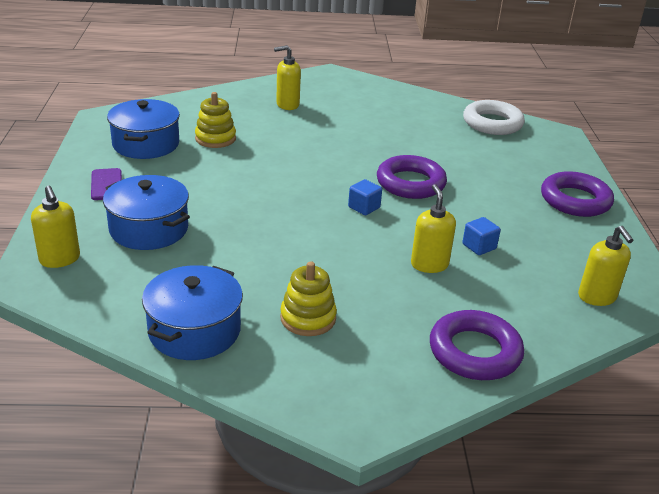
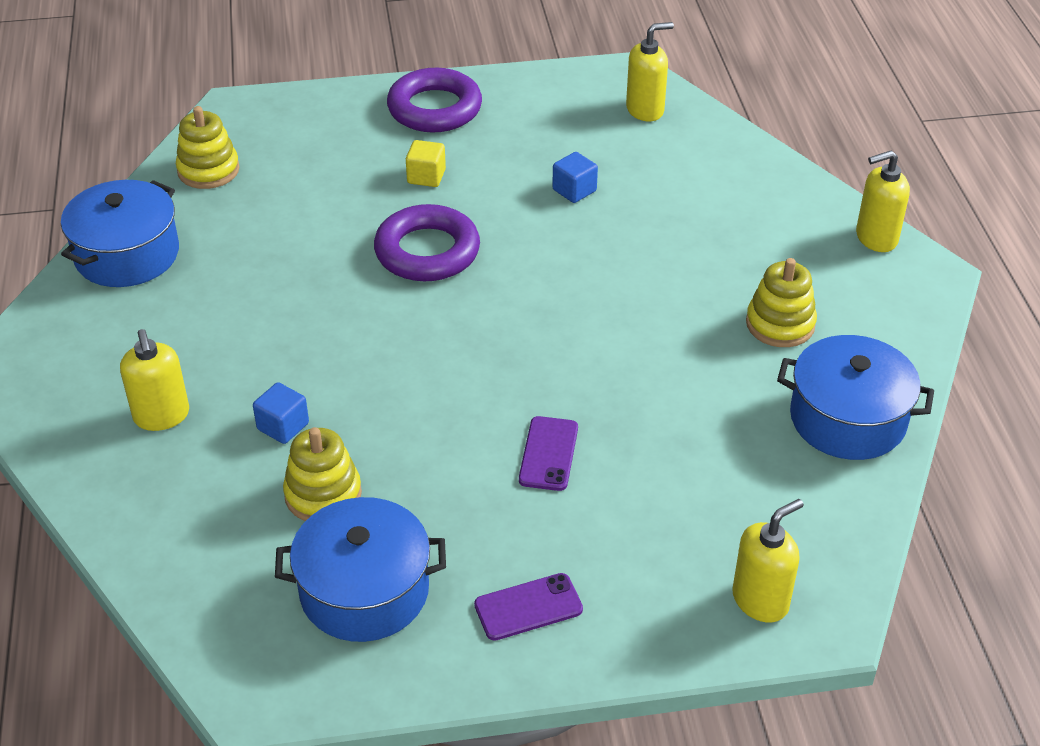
camera: 95 degrees left, 10 degrees up
(149, 229) = (644, 516): blue pot -> blue pot (127, 254)
(215, 204) = (548, 454): none -> purple phone
(364, 207) = (510, 294): blue cube -> blue cube (283, 426)
(429, 264) = (629, 230): yellow soap dispenser -> yellow soap dispenser (876, 238)
(474, 352) = (779, 197): purple ring -> none
(491, 190) = (426, 176): none -> yellow cube
(492, 123) = (208, 170): white ring -> yellow stacking toy

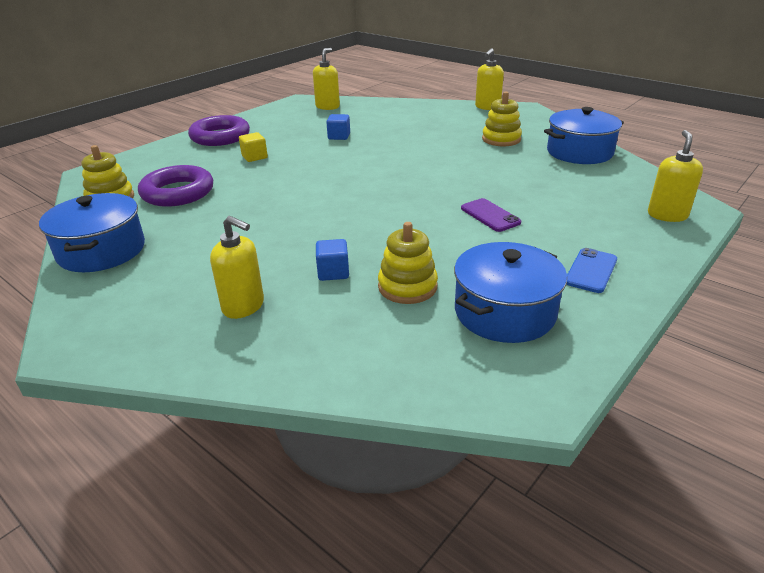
camera: 40 degrees left, 10 degrees down
(427, 251) = (300, 179): purple ring -> purple ring (178, 192)
(528, 607) = (591, 271): purple phone -> blue phone

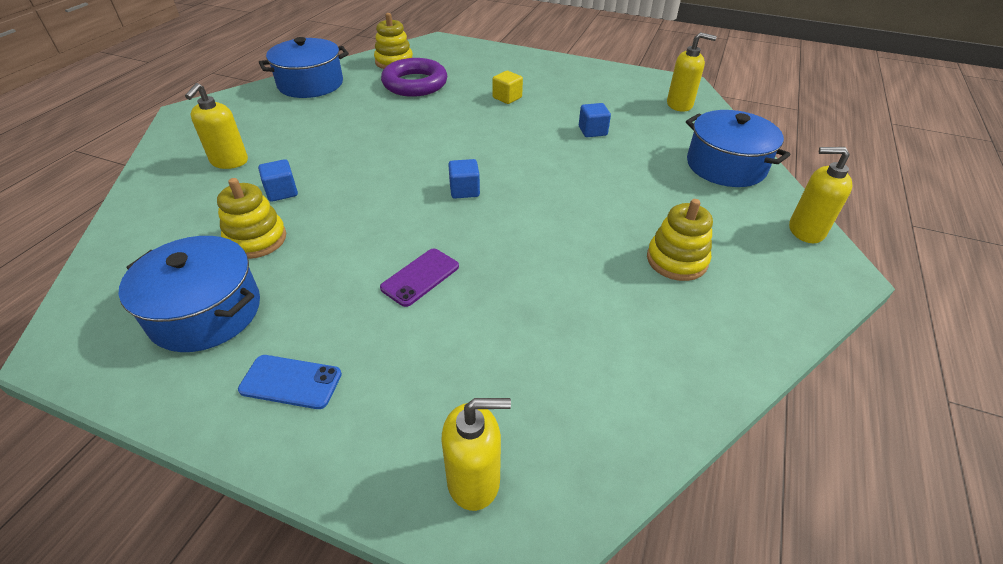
camera: 70 degrees right, 10 degrees up
(220, 137) = (545, 69): purple ring -> none
(388, 189) = (464, 190): none -> blue cube
(579, 152) = (682, 355): blue pot -> blue pot (726, 166)

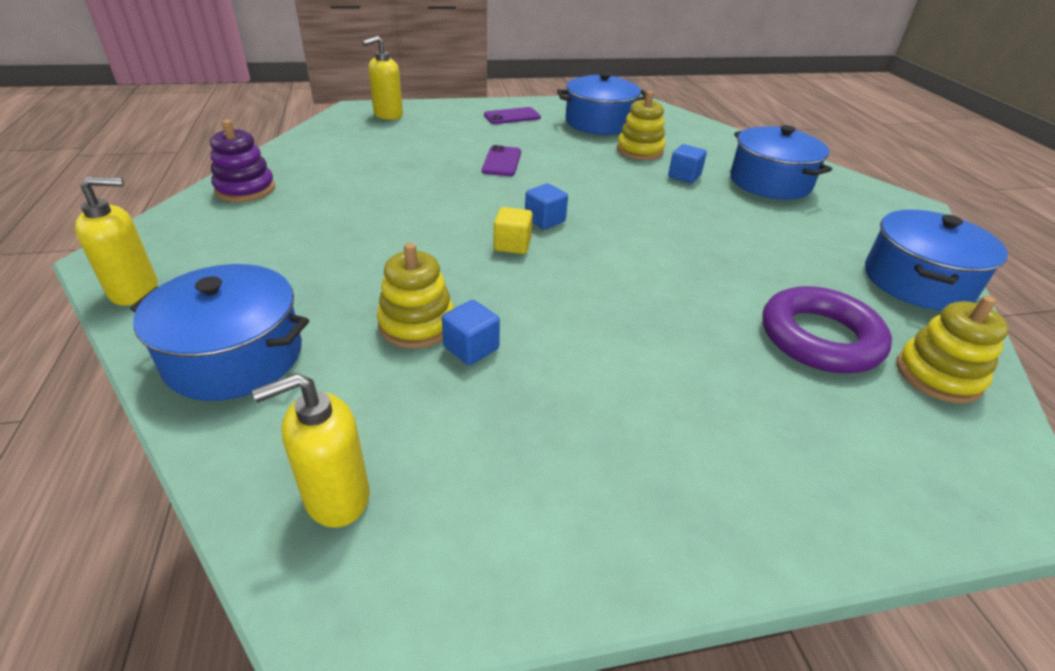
camera: 145 degrees right, 5 degrees down
(229, 161) = (770, 182): yellow soap dispenser -> blue pot
(291, 382) = (512, 116): blue phone -> purple phone
(507, 98) = (661, 367): yellow cube -> yellow cube (512, 245)
(676, 260) = (297, 222): yellow stacking toy -> yellow stacking toy (417, 324)
(730, 333) = (245, 189): none -> purple stacking toy

